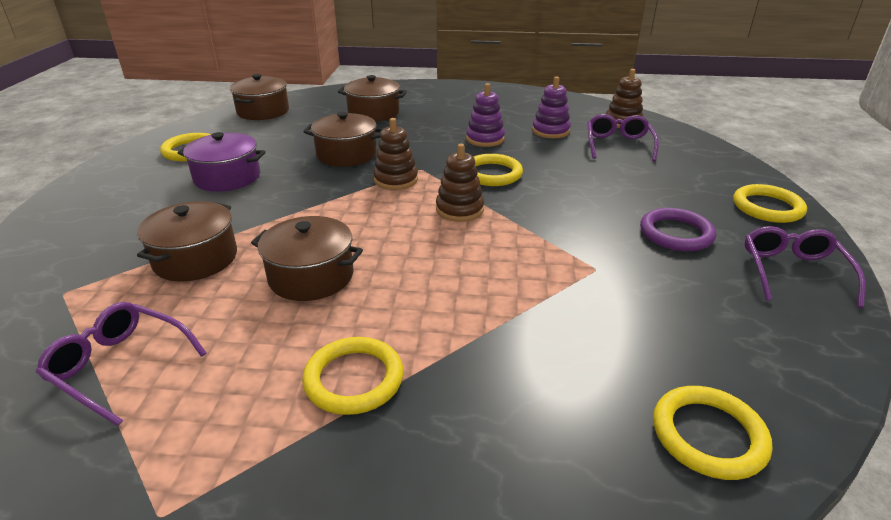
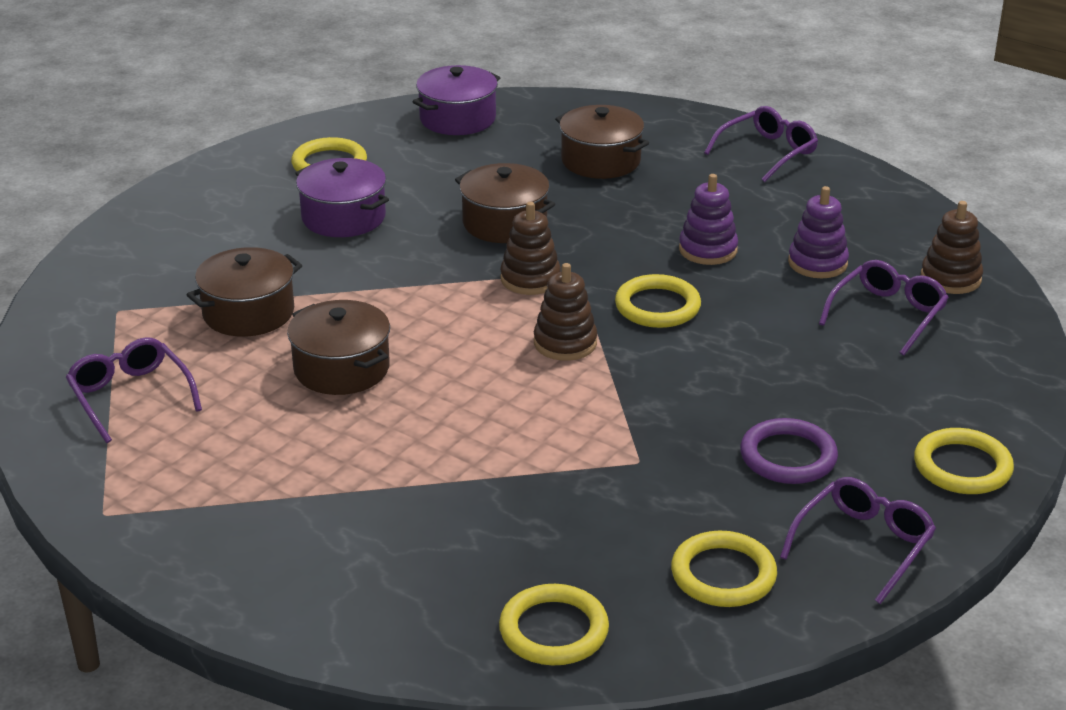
camera: 30 degrees right, 0 degrees up
(263, 111) = (457, 119): brown pot -> purple pot
(354, 379) = (304, 476): yellow ring -> yellow ring (723, 574)
(461, 91) = (768, 152): none -> purple glasses

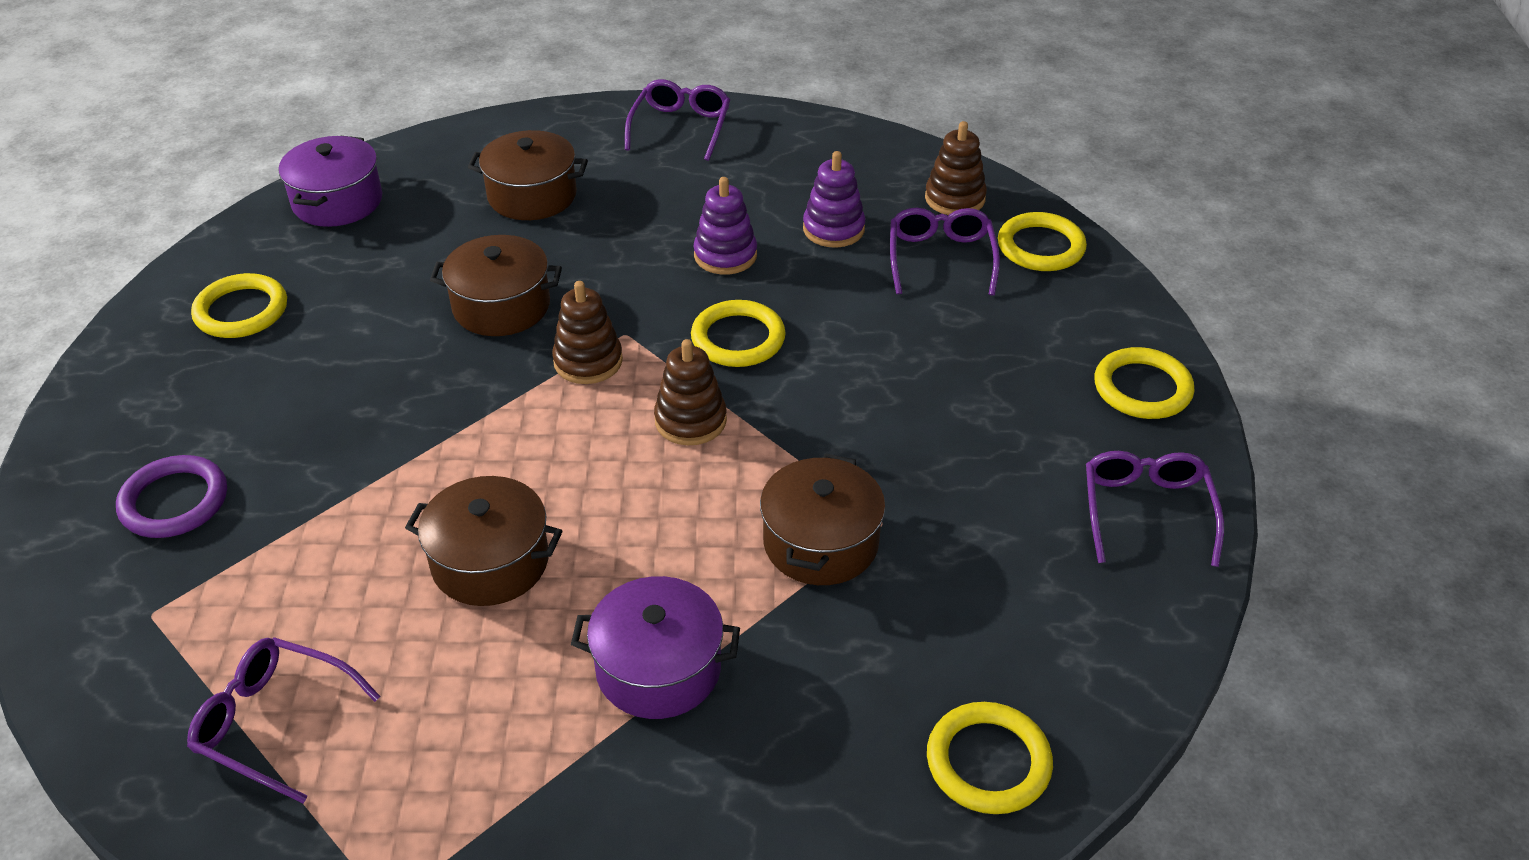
camera: 35 degrees left, 10 degrees up
(248, 313) = (318, 541): brown pot -> brown pot (820, 542)
(343, 217) = (319, 371): purple pot -> purple pot (658, 668)
(723, 574) = (1069, 608): yellow ring -> yellow ring (1040, 247)
(788, 457) = (1001, 449): purple ring -> purple ring (174, 501)

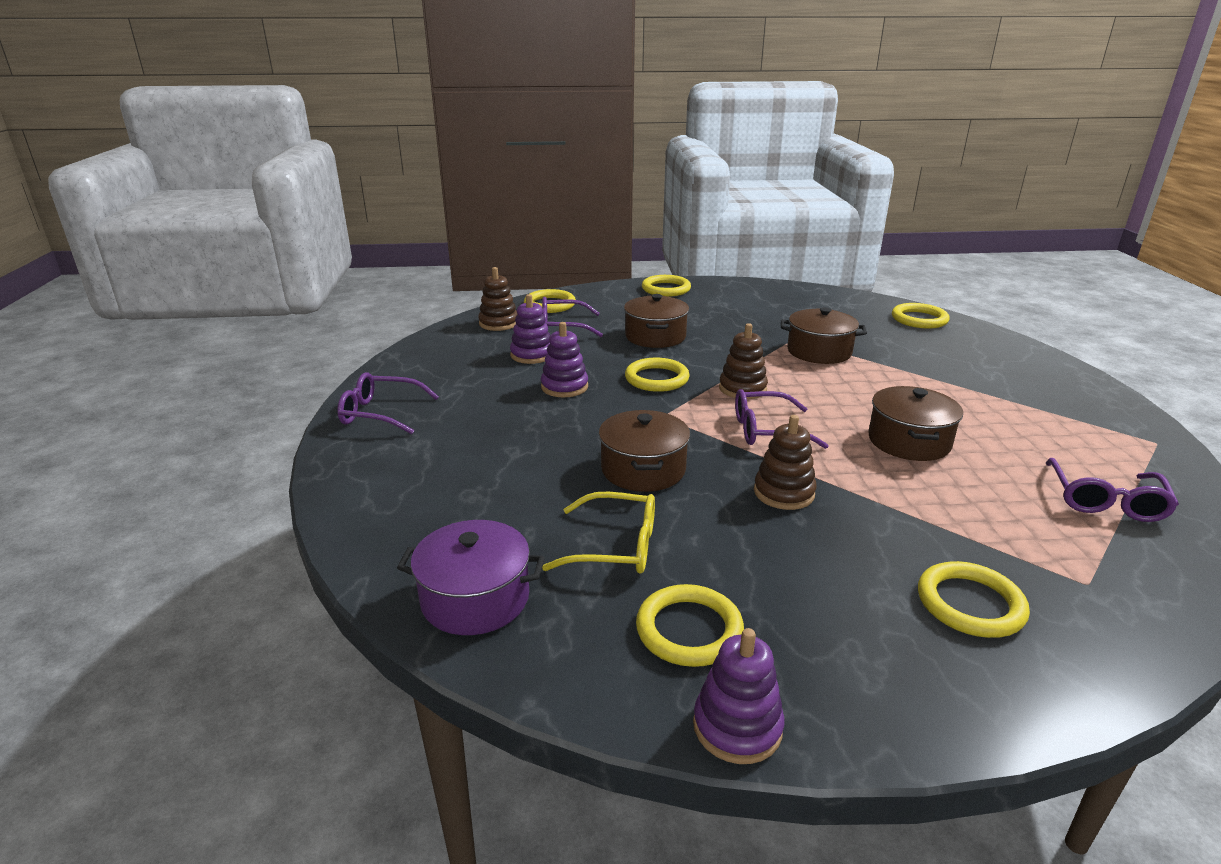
camera: 95 degrees left, 15 degrees down
(133, 323) = (737, 727): none -> purple stacking toy
(174, 501) = (970, 604): purple ring -> yellow ring
(371, 278) = (616, 546): none -> yellow glasses
(532, 195) = (478, 473): brown pot -> brown pot (655, 337)
(588, 361) = (698, 427): brown stacking toy -> brown stacking toy (784, 493)
(658, 668) = (938, 386): purple pot -> none
(1146, 511) = (751, 291): purple glasses -> purple glasses (766, 430)

